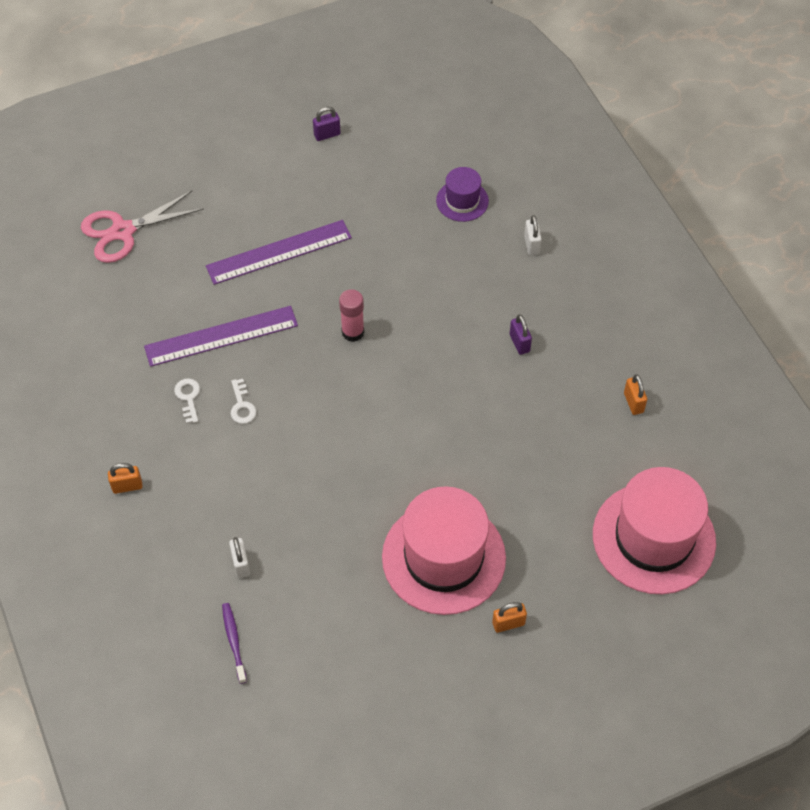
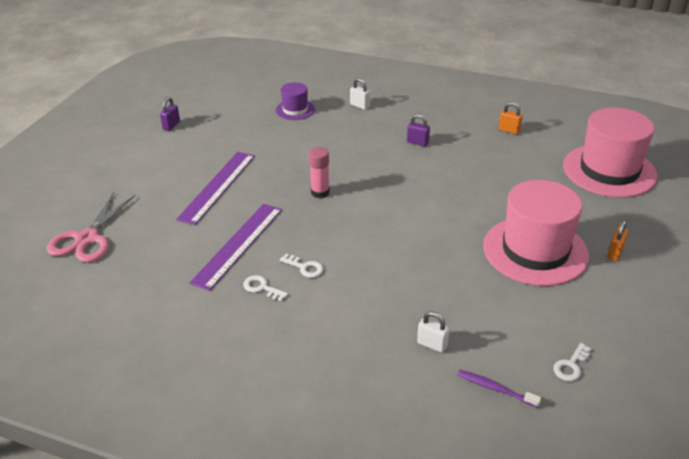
camera: 45 degrees left, 20 degrees down
(127, 486) = (289, 364): orange padlock -> none
(313, 678) = (571, 366): none -> white key

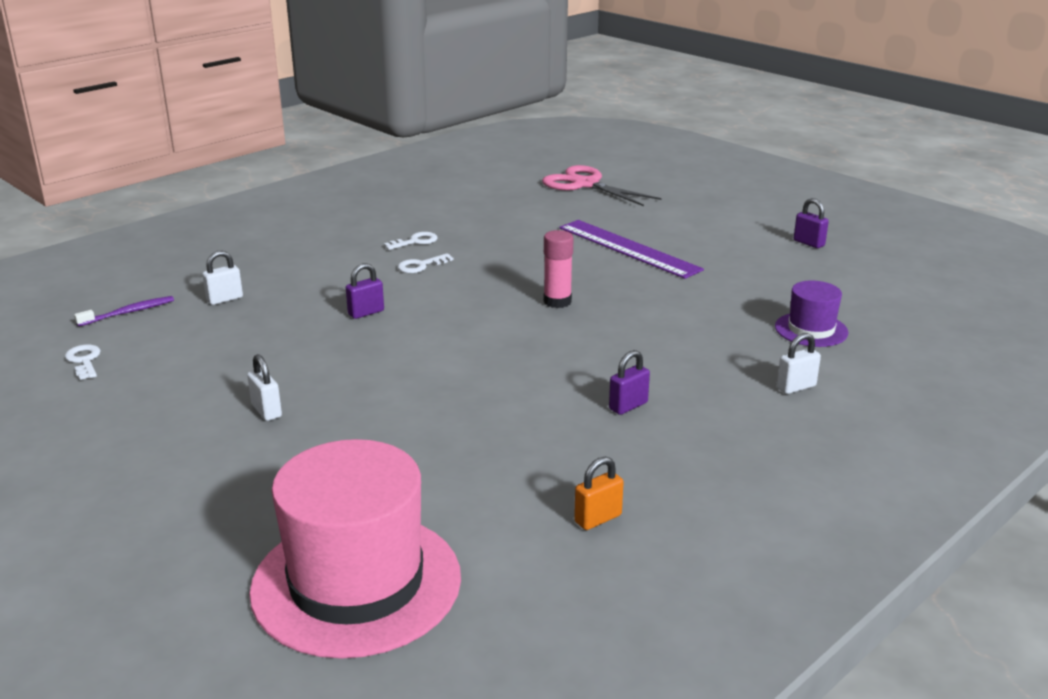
camera: 115 degrees right, 10 degrees down
(238, 245) = (499, 242): purple ruler -> none
(395, 263) = (366, 313): none -> purple padlock
(535, 251) = (266, 411): pink hat -> white padlock
(615, 253) = (175, 475): orange padlock -> none

